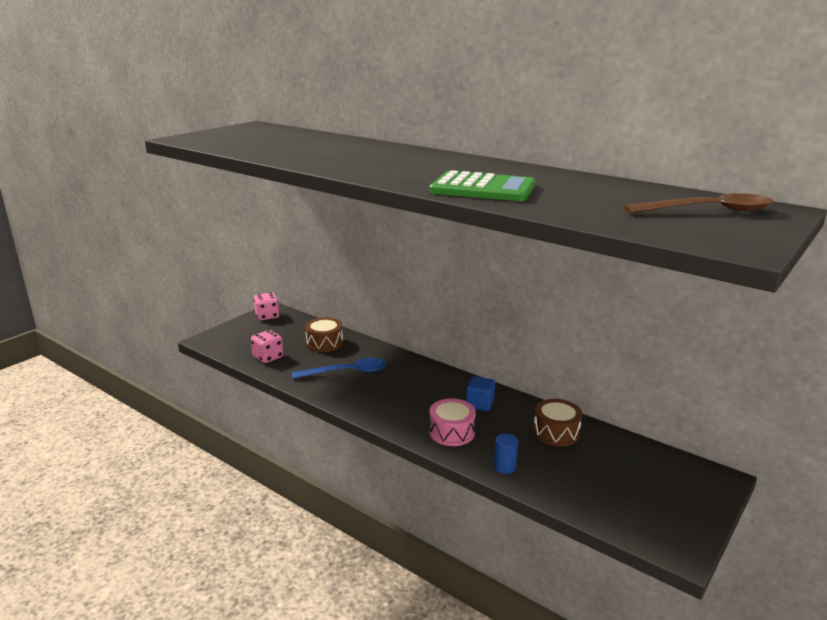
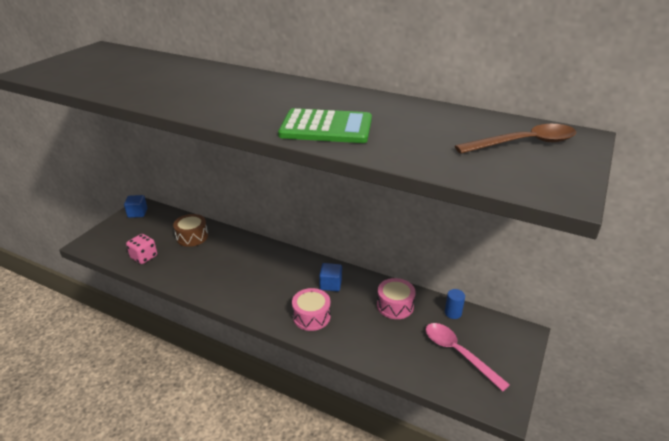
camera: 10 degrees left, 10 degrees up
(267, 316) = (137, 213): pink dice -> blue cube
(347, 372) = (215, 265): blue spoon -> none
(504, 467) = (358, 346): blue cylinder -> blue cylinder (453, 313)
(556, 432) = (395, 305): brown drum -> pink drum
(629, 489) = (458, 353): none -> pink spoon

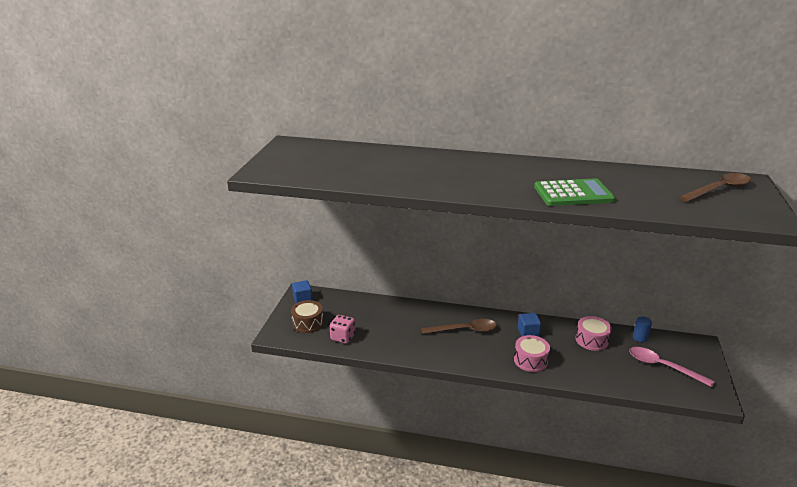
camera: 15 degrees left, 5 degrees down
(192, 237) = (374, 312): brown drum -> brown drum (308, 323)
(266, 270) = (464, 330): none -> brown spoon

